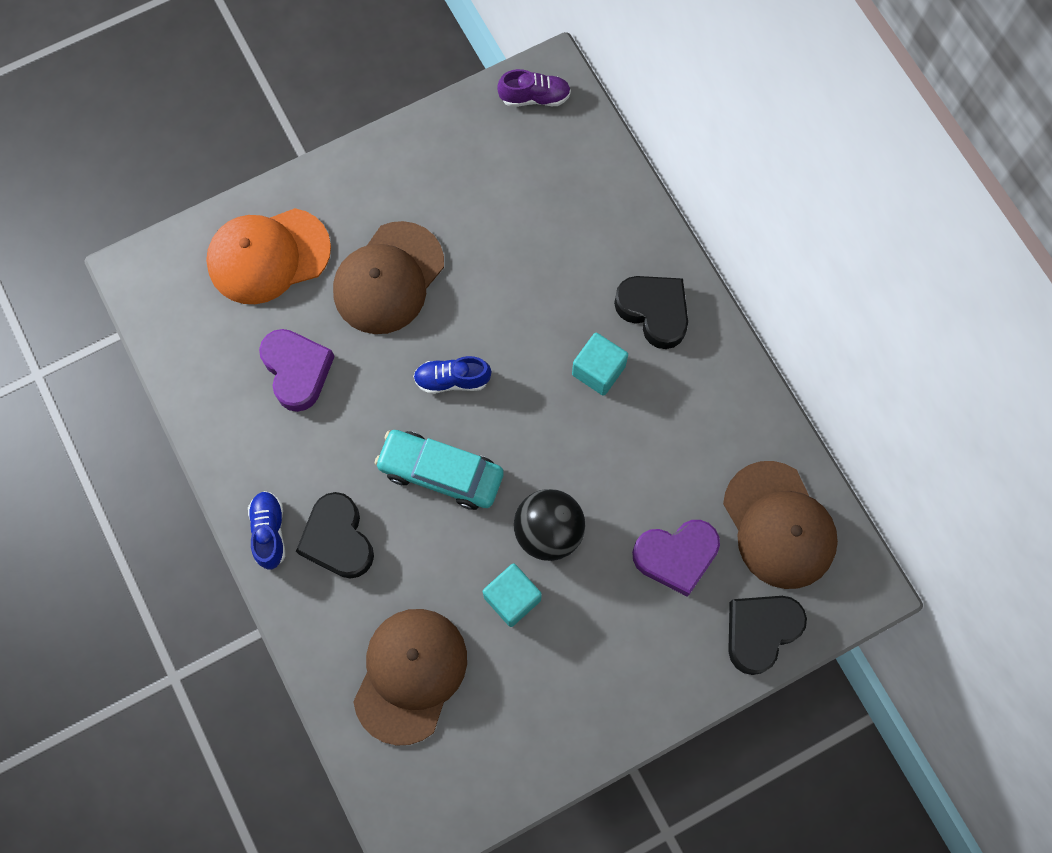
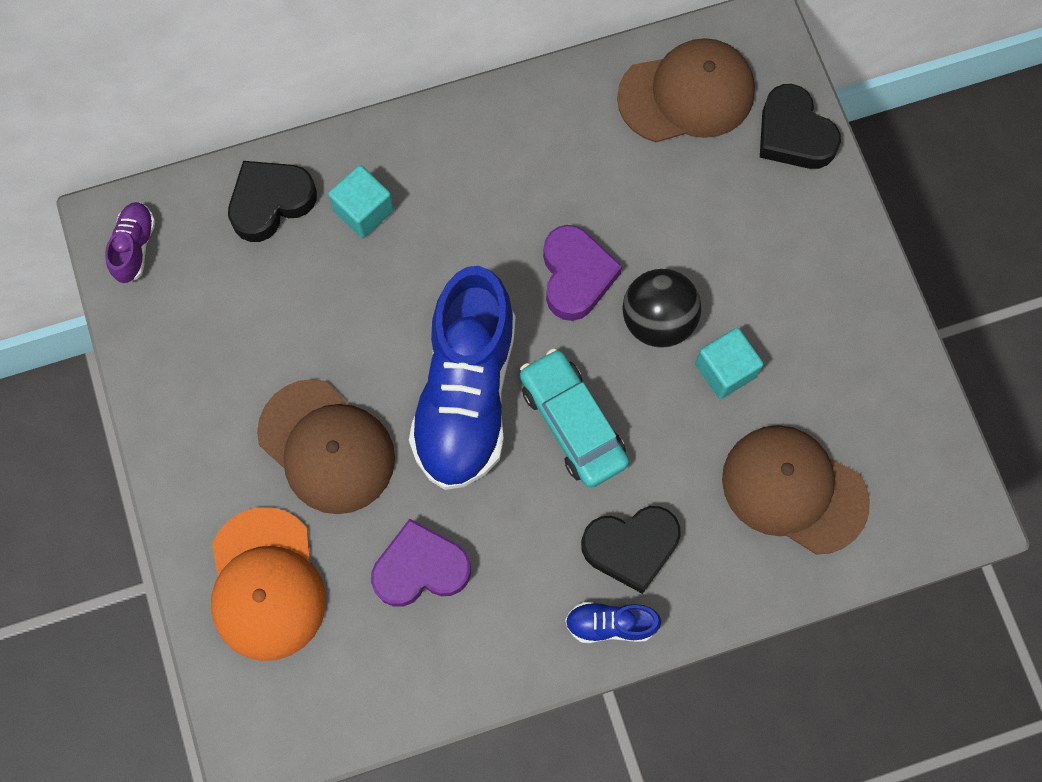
camera: 80 degrees left, 0 degrees up
(441, 473) = (573, 423): turquoise car -> turquoise car turned 120 degrees clockwise
(452, 380) = (466, 394): blue shoe -> blue shoe, size x2.37
(598, 370) = (485, 238): turquoise cube -> turquoise cube (363, 211)
(654, 311) = (428, 169): black heart -> black heart (271, 202)
(676, 556) = (704, 198): purple heart -> purple heart (576, 276)

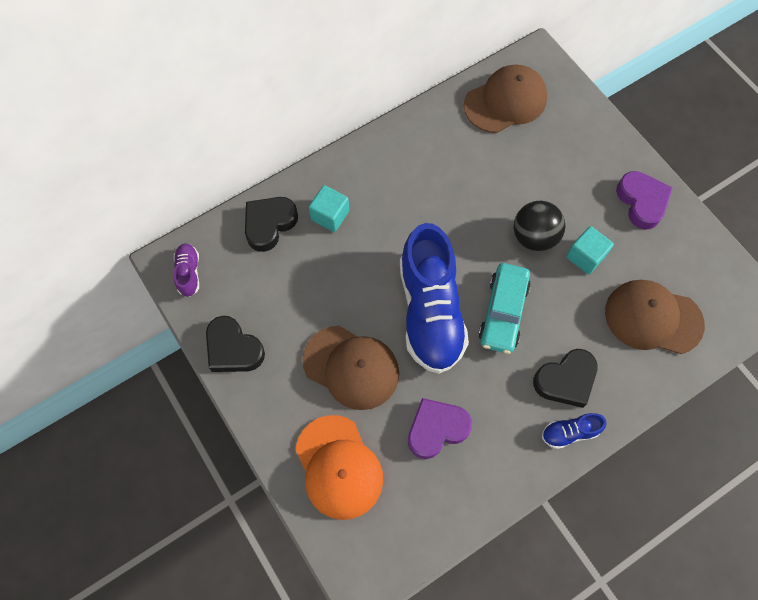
camera: 15 degrees left, 5 degrees down
(573, 423) = (503, 312): turquoise car -> turquoise car turned 120 degrees counterclockwise
(576, 276) = (475, 222): purple heart -> purple heart (642, 202)
(793, 134) = (576, 109): black heart -> black heart (233, 349)

